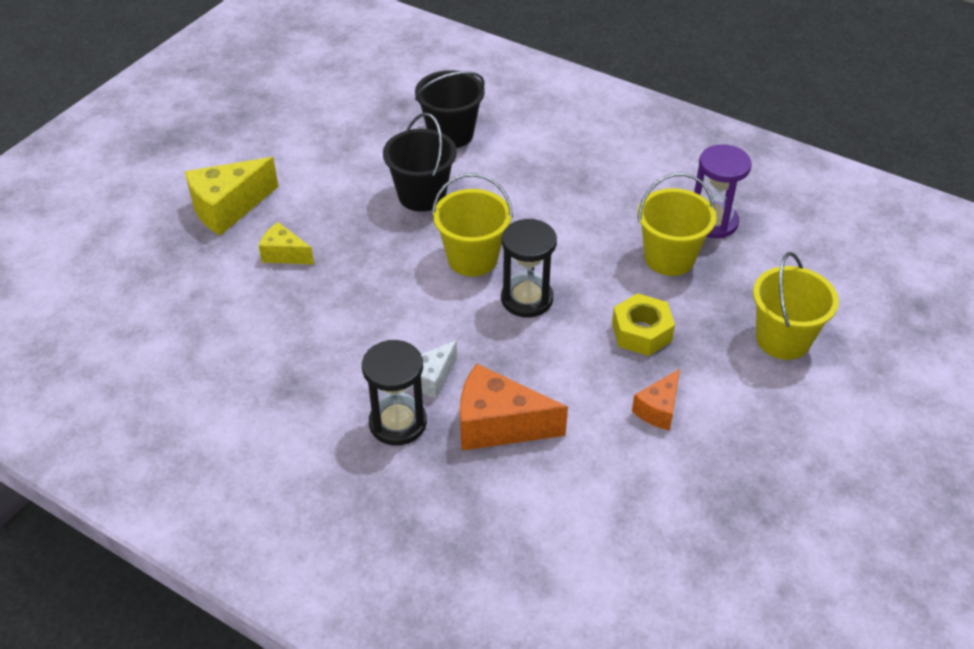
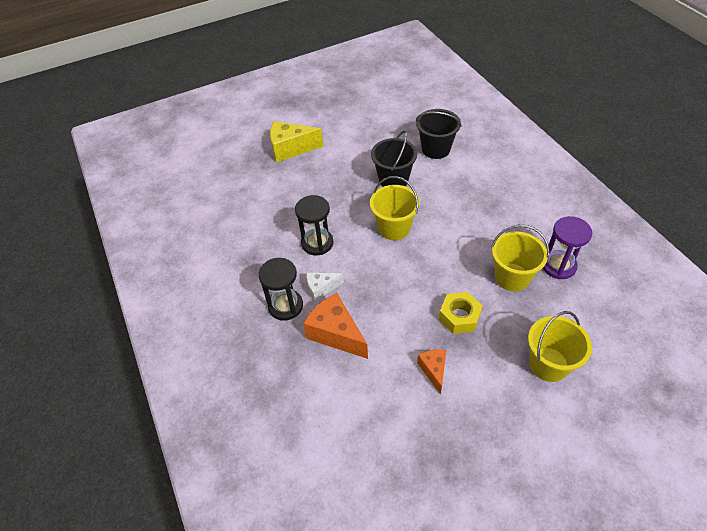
camera: 35 degrees right, 5 degrees up
(284, 254) = (299, 185): yellow cheese -> none
(527, 299) = (406, 265): black hourglass -> black hourglass (317, 243)
(658, 409) = (433, 370): orange cheese -> orange cheese turned 105 degrees clockwise

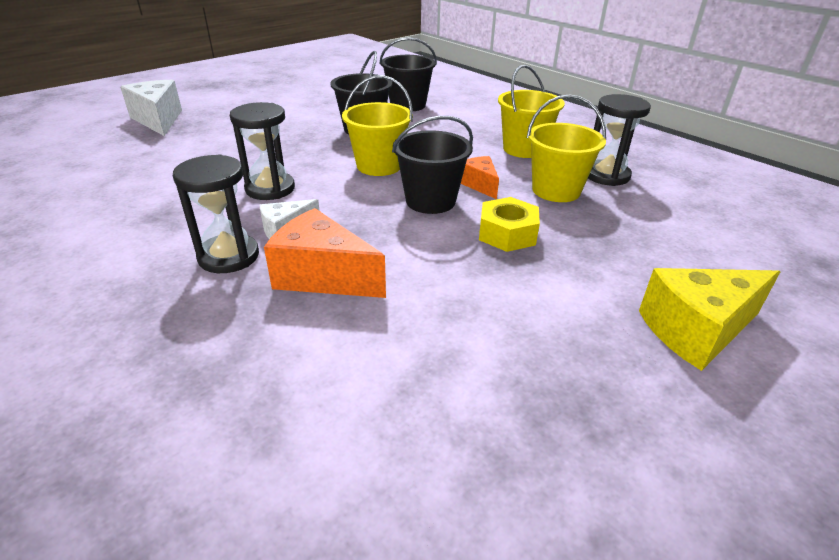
camera: 20 degrees left, 15 degrees down
(251, 148) = (159, 120): none -> white cheese
(291, 149) = (216, 116): yellow cheese -> yellow cheese (696, 330)
(419, 274) = (430, 201): none -> black bucket
(433, 370) = (498, 295): orange cheese -> orange cheese (479, 185)
(548, 364) = (658, 263): yellow bucket -> yellow bucket (524, 149)
(558, 266) = (606, 175): purple hourglass -> black hourglass

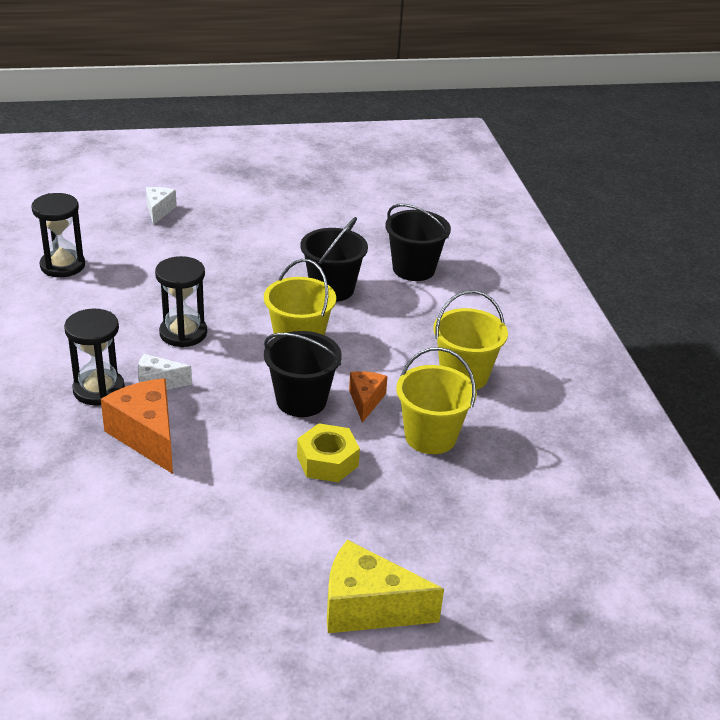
camera: 30 degrees right, 0 degrees up
(159, 120) = (159, 211): white cheese -> white cheese, size x0.58
(606, 175) = (506, 441): black hourglass -> black hourglass (62, 266)

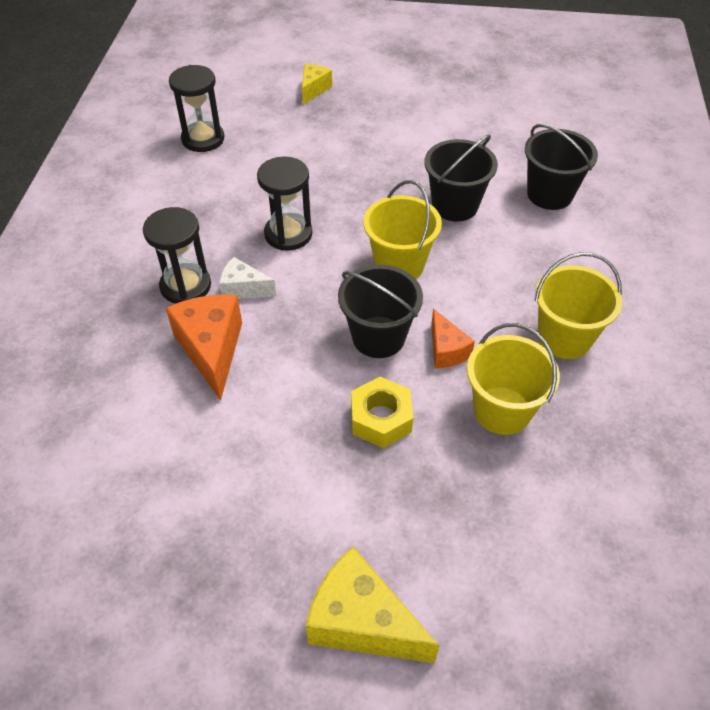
camera: 20 degrees right, 15 degrees up
(159, 211) = (314, 89): white cheese -> yellow cheese
(366, 401) = (446, 350): orange cheese -> orange cheese turned 135 degrees clockwise

